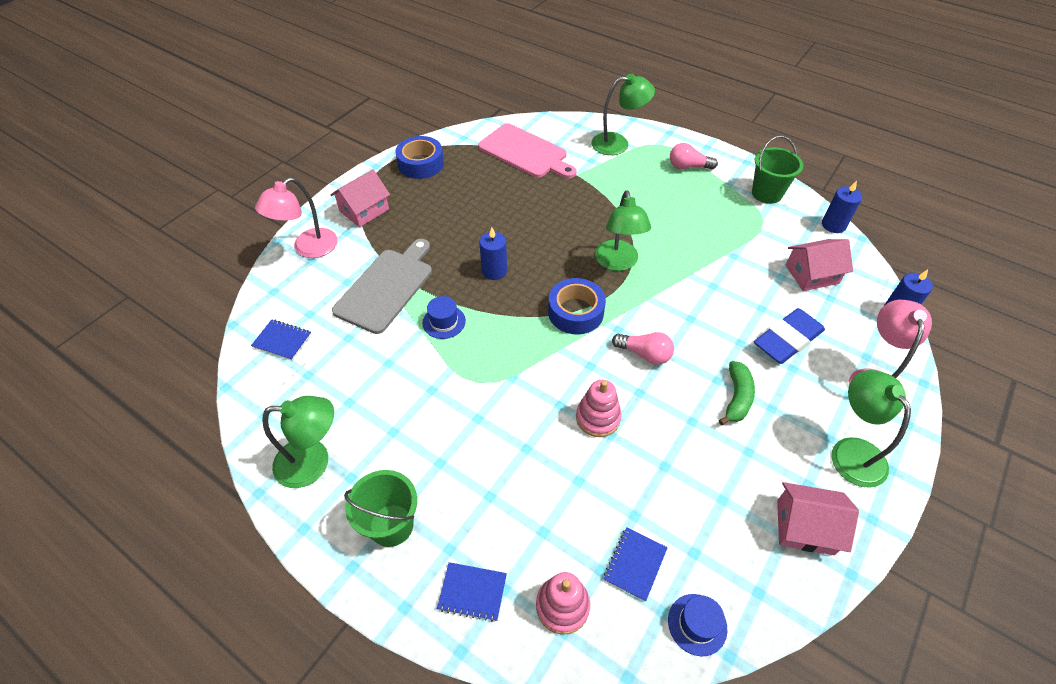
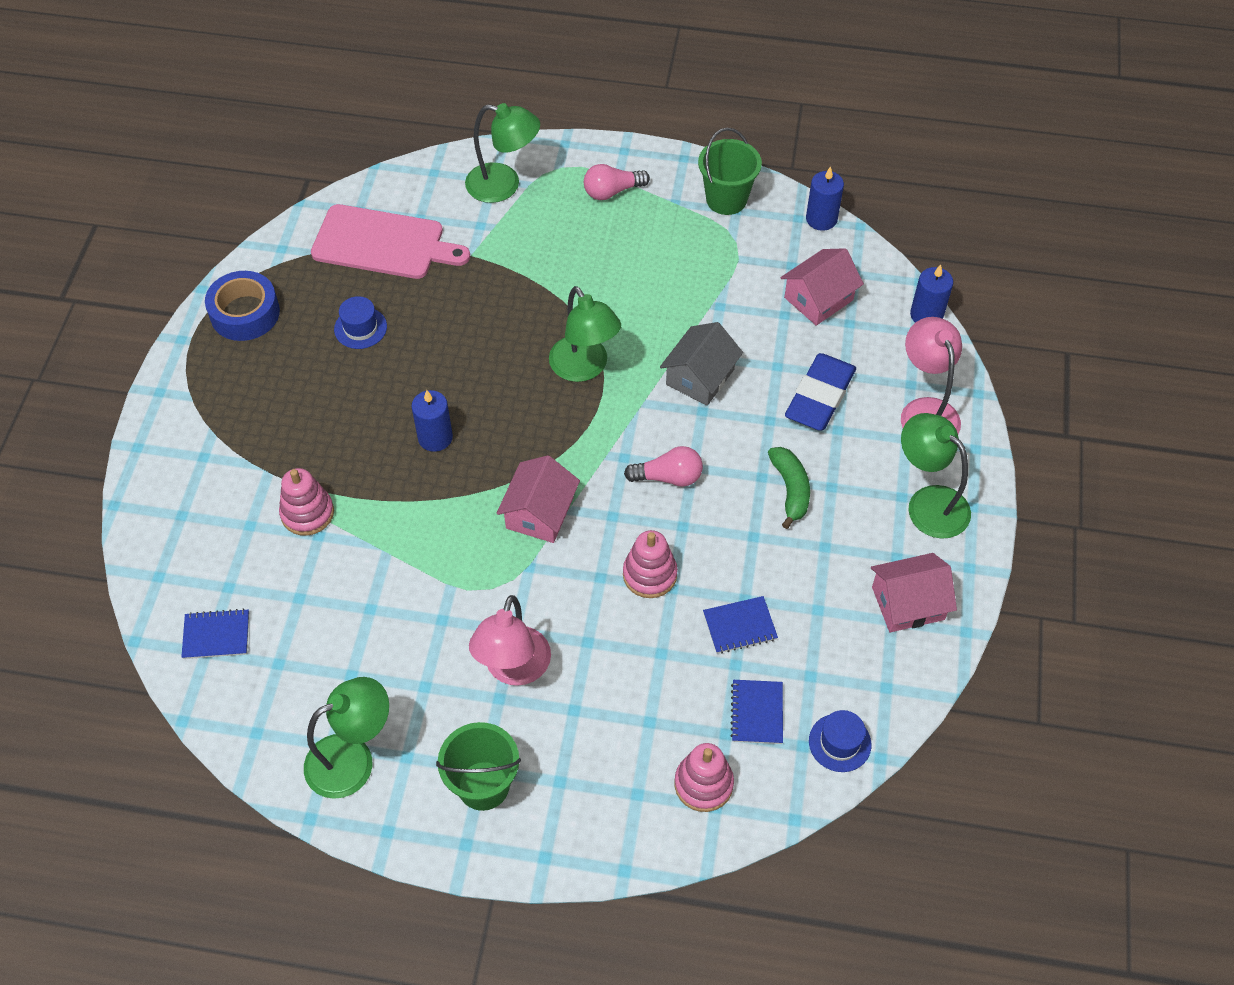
camera: 25 degrees left, 5 degrees up
(308, 248) = (166, 499): pink lamp -> pink lamp (513, 669)
(364, 210) = (208, 414): pink house -> pink house (539, 513)
(386, 287) = (307, 513): grey cutting board -> pink stacking toy
(444, 322) = (409, 530): blue hat -> blue hat (360, 328)
(472, 592) = (606, 812): blue notebook -> blue notebook (740, 626)
(575, 312) = (564, 455): blue tape -> none
(618, 143) = (504, 185): green lamp -> green lamp turned 45 degrees clockwise
(699, 295) = (700, 377): none -> grey house

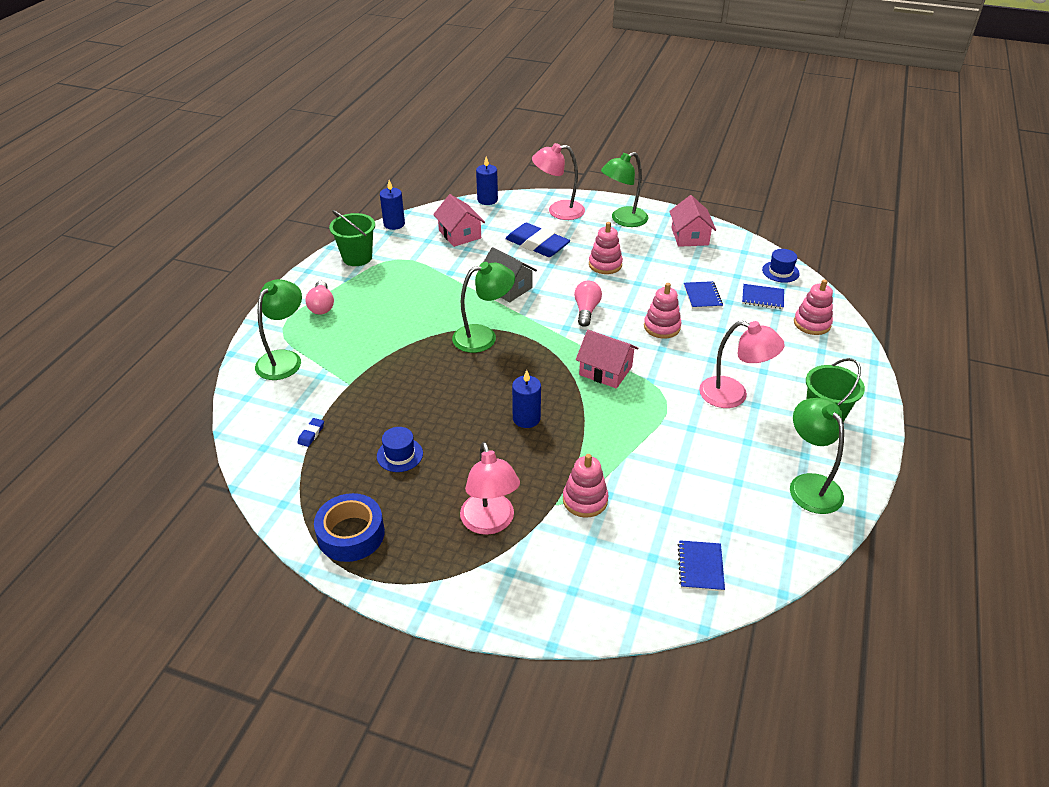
camera: 80 degrees left, 15 degrees down
(267, 428) = (490, 523): none -> pink lamp
(383, 243) = (311, 434): pink cutting board -> blue eraser
(790, 489) = (605, 264): green banana -> pink stacking toy

